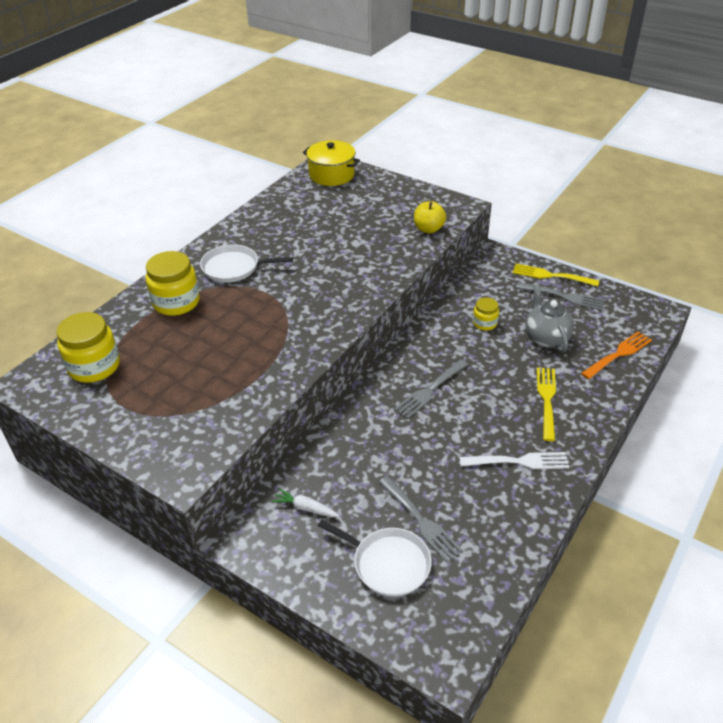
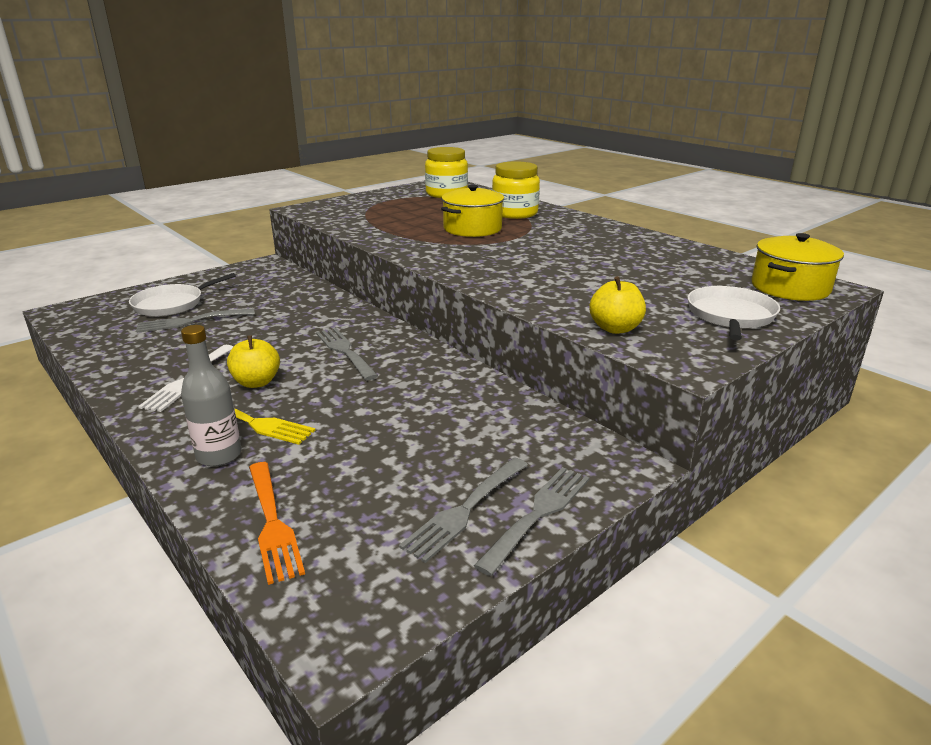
camera: 105 degrees right, 15 degrees down
(234, 268) = (562, 231): white pan -> white pan (730, 316)
(238, 319) = (472, 229): none -> yellow pot
(305, 508) = (265, 284): white carrot -> none
(484, 323) = (440, 411): yellow jar -> none
(500, 420) = (256, 382): none -> yellow apple
(546, 338) = (370, 456): grey teapot -> none
(551, 276) = (538, 514): yellow fork -> grey fork
(586, 399) = (219, 455): none -> grey bottle

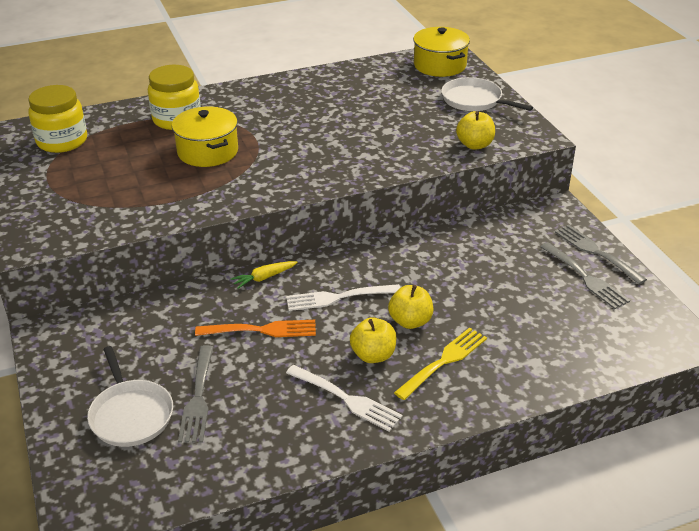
camera: 70 degrees left, 10 degrees up
(219, 455) = (488, 381): grey bottle -> none
(272, 523) = (579, 358): orange fork -> orange fork (261, 330)
(318, 393) = (410, 321): none -> yellow apple
(345, 351) = (338, 297): grey fork -> white fork
(361, 316) = (264, 278): none -> yellow carrot

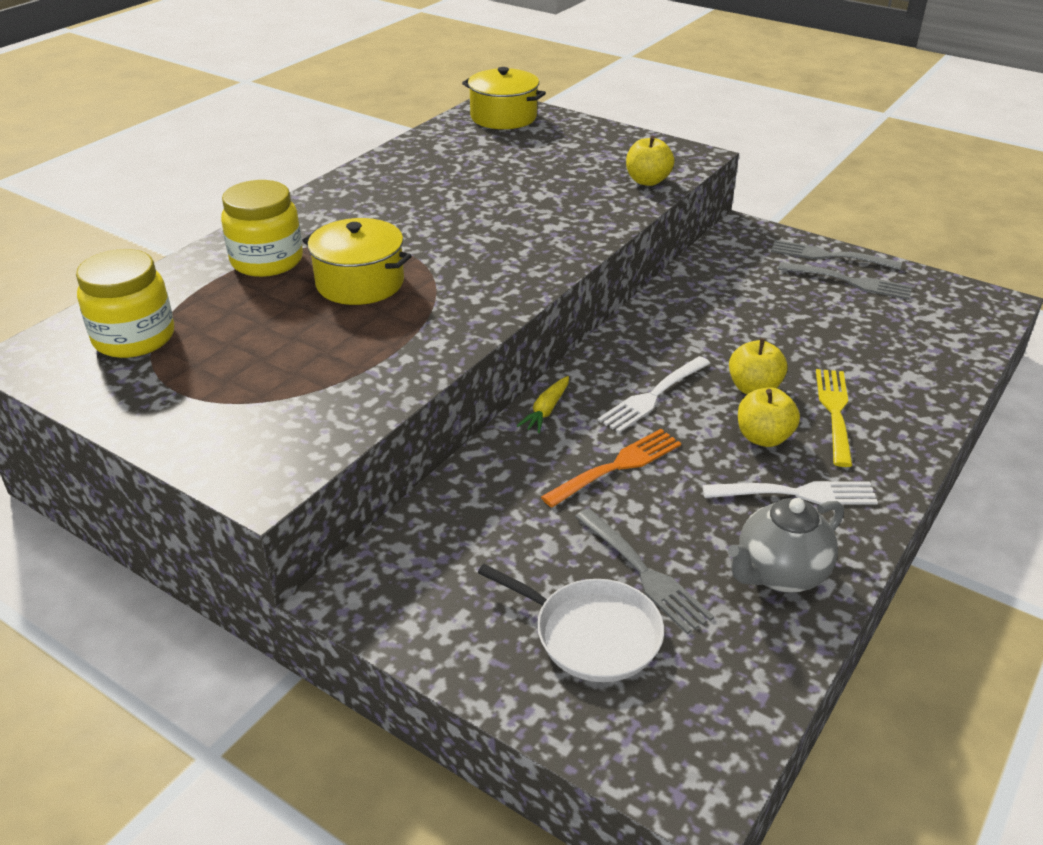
camera: 35 degrees left, 0 degrees up
(271, 439) = (779, 574): none -> grey teapot
(474, 100) = (587, 140): white pan -> none

